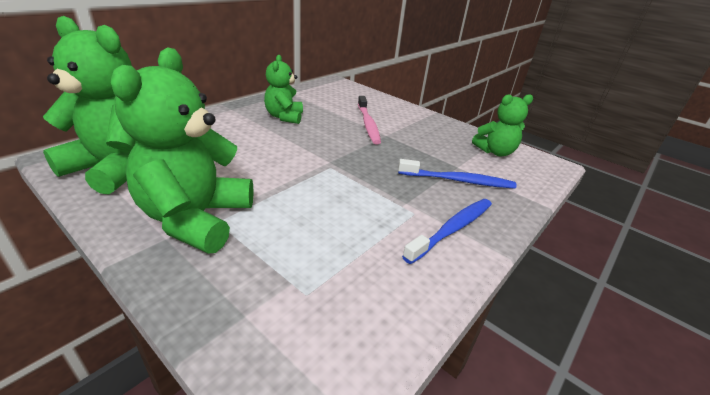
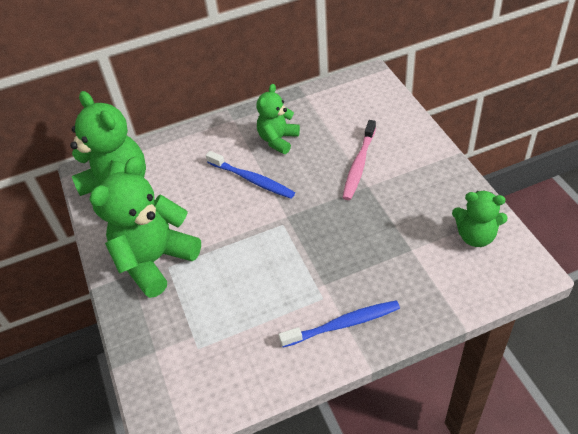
camera: 35 degrees right, 15 degrees up
(458, 180) = (395, 269): blue toothbrush -> blue toothbrush (252, 180)

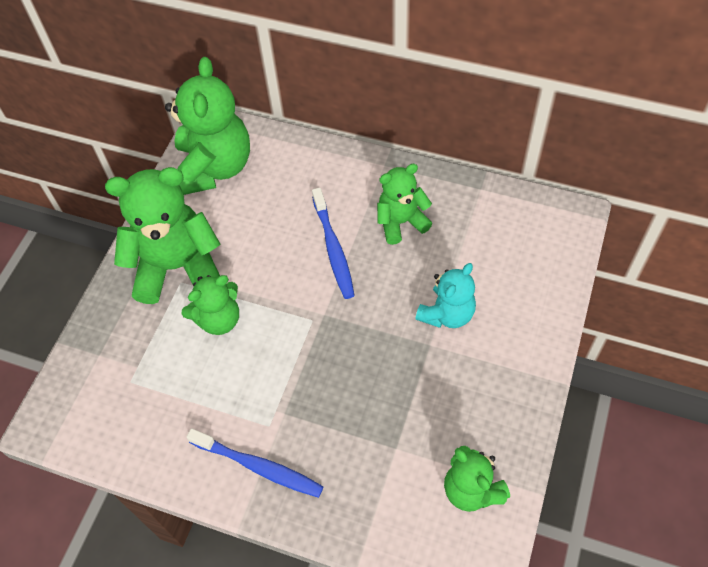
camera: 40 degrees right, 10 degrees up
(220, 267) = (219, 319): none -> green teddy bear
(359, 165) = (447, 314): pink toothbrush -> turquoise teddy bear

